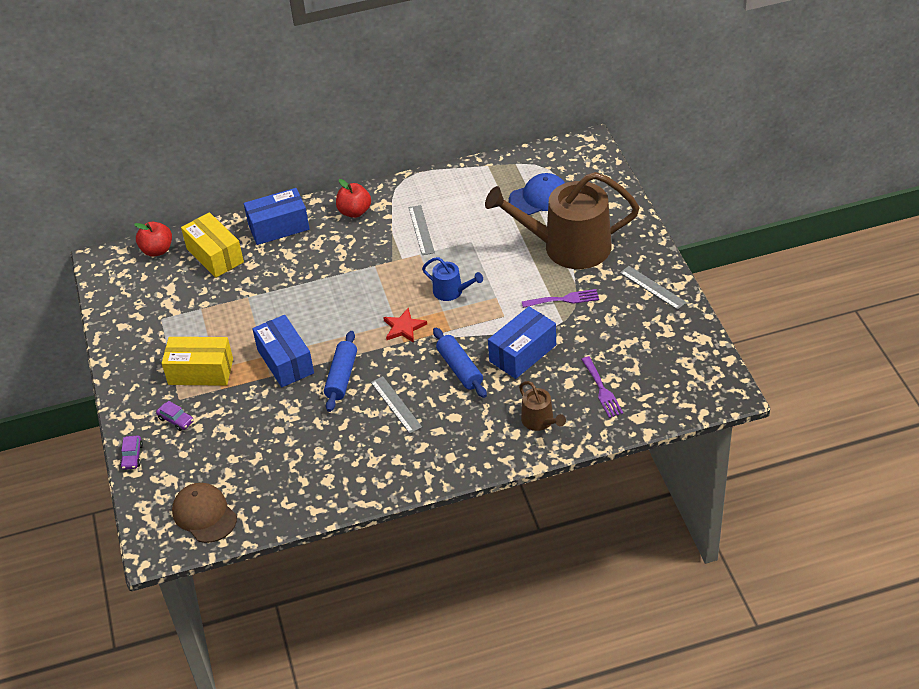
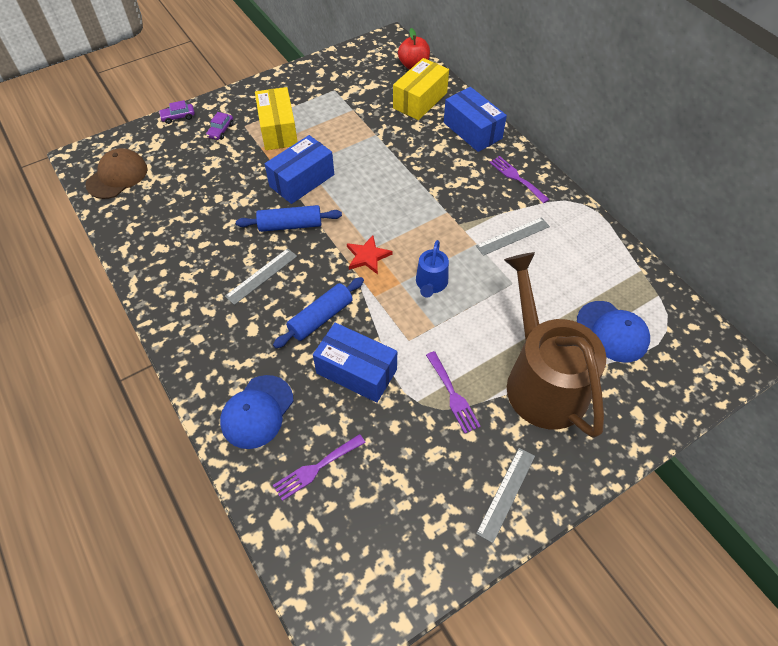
camera: 70 degrees right, 10 degrees up
(354, 212) = (516, 178): red apple -> purple fork
(540, 421) = (257, 411): brown watering can -> blue cap

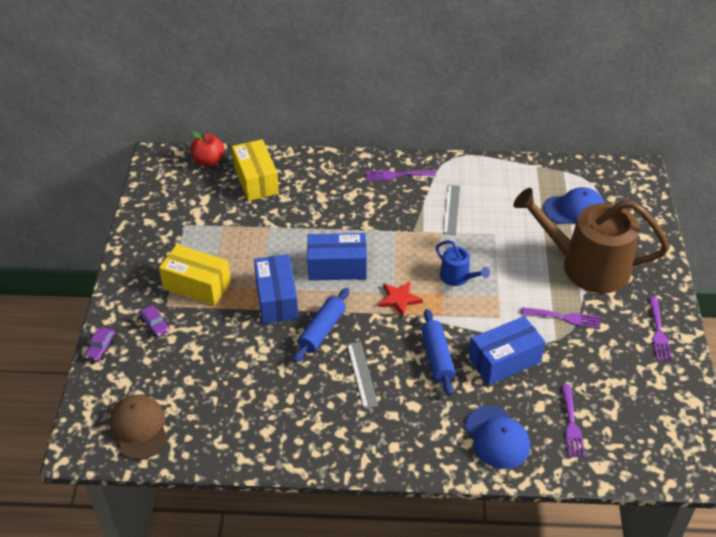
camera: 55 degrees left, 10 degrees down
(472, 130) = (323, 170): blue box -> blue box (337, 267)
(506, 493) = (658, 332): grey ruler -> purple fork

